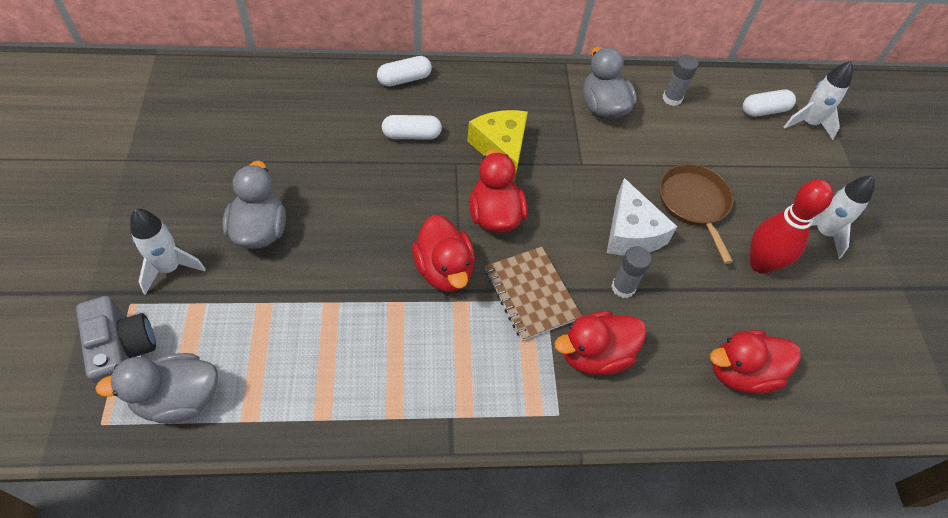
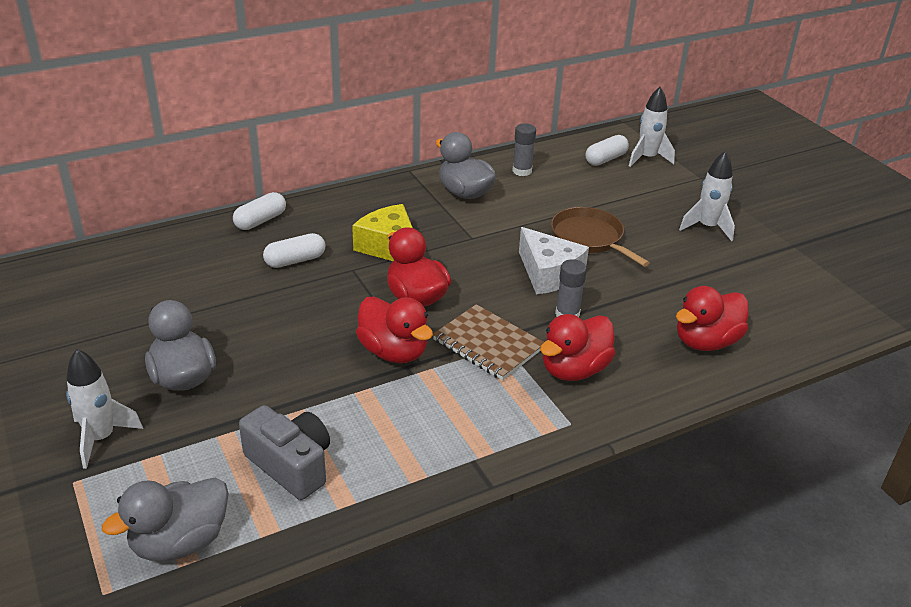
camera: 20 degrees left, 20 degrees down
(123, 351) = (90, 524): grey camera -> grey camera (291, 465)
(761, 264) = (672, 263): red bowling pin -> none

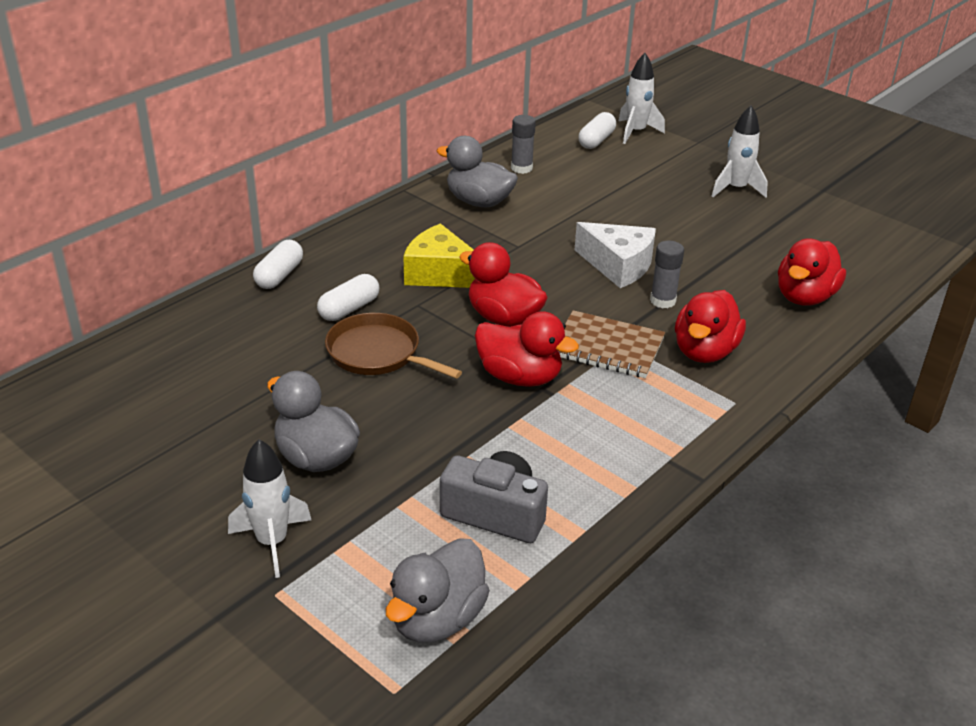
camera: 20 degrees left, 0 degrees up
(589, 238) = (633, 222): brown pan -> brown pan (377, 353)

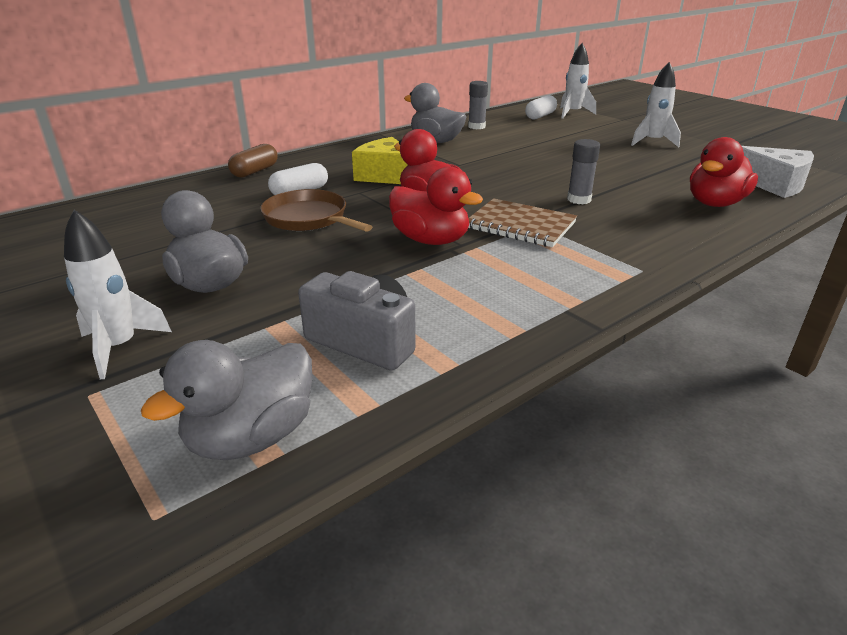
camera: 10 degrees right, 5 degrees down
(279, 275) = (255, 171): white capsule -> brown capsule
(618, 265) = (542, 178): white cheese -> white cheese (773, 184)
(704, 351) = (614, 233): red duck -> none

